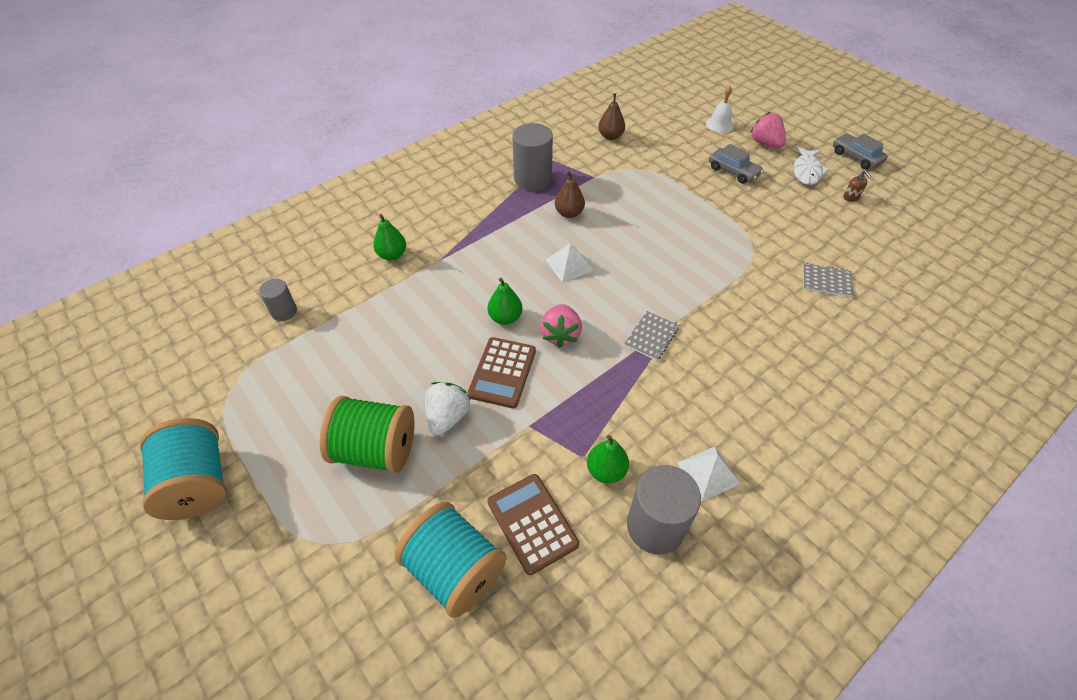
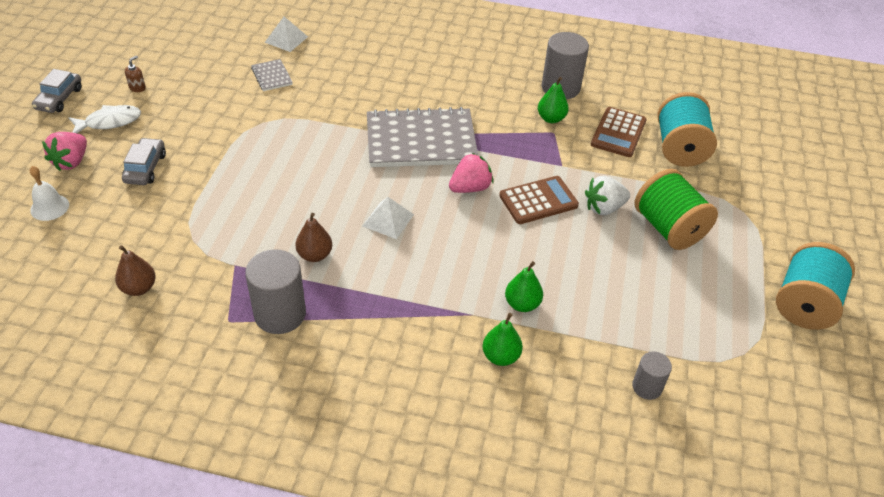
camera: 130 degrees left, 5 degrees down
(505, 318) = (487, 228): green pear -> green pear (522, 304)
(651, 336) = (421, 141): grey notebook -> grey notebook, size x2.35
(708, 473) = (503, 80): white pyramid -> white pyramid (286, 39)

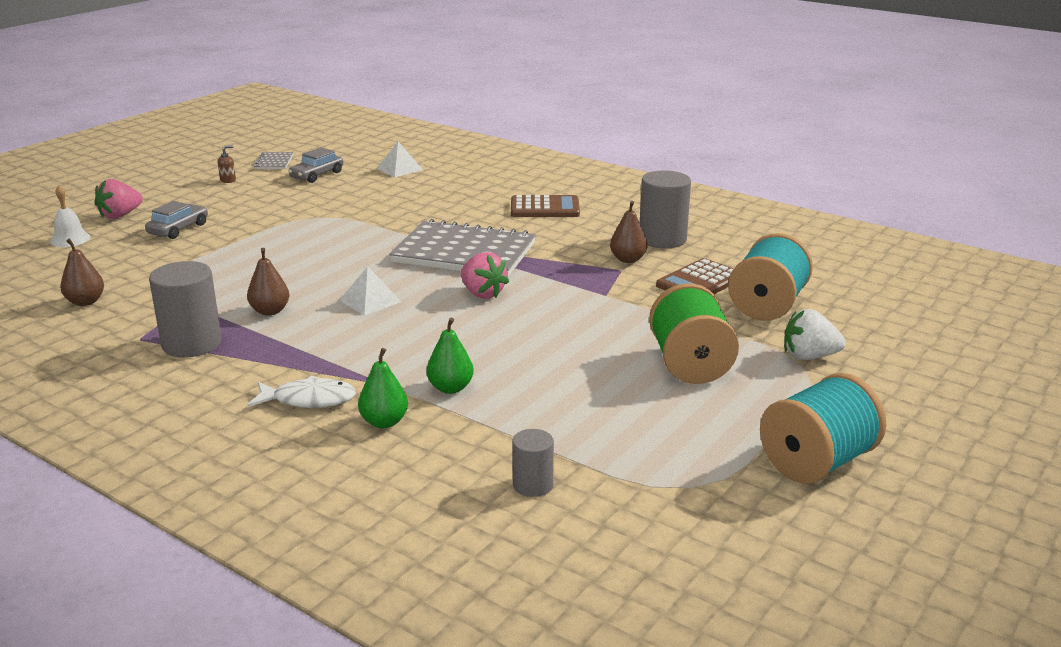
camera: 25 degrees right, 20 degrees down
(59, 99) = (154, 177): grey car -> grey car (317, 175)
(109, 122) = (180, 197): white fish -> white fish (309, 400)
(272, 76) = (359, 190): grey notebook -> grey notebook (274, 162)
(470, 188) = (482, 294): pink strawberry -> pink strawberry turned 60 degrees clockwise
(538, 201) = (550, 316): brown calculator -> brown calculator (545, 208)
(551, 119) = (628, 259): green pear -> brown pear
(604, 208) = (624, 334): white strawberry -> white strawberry (809, 356)

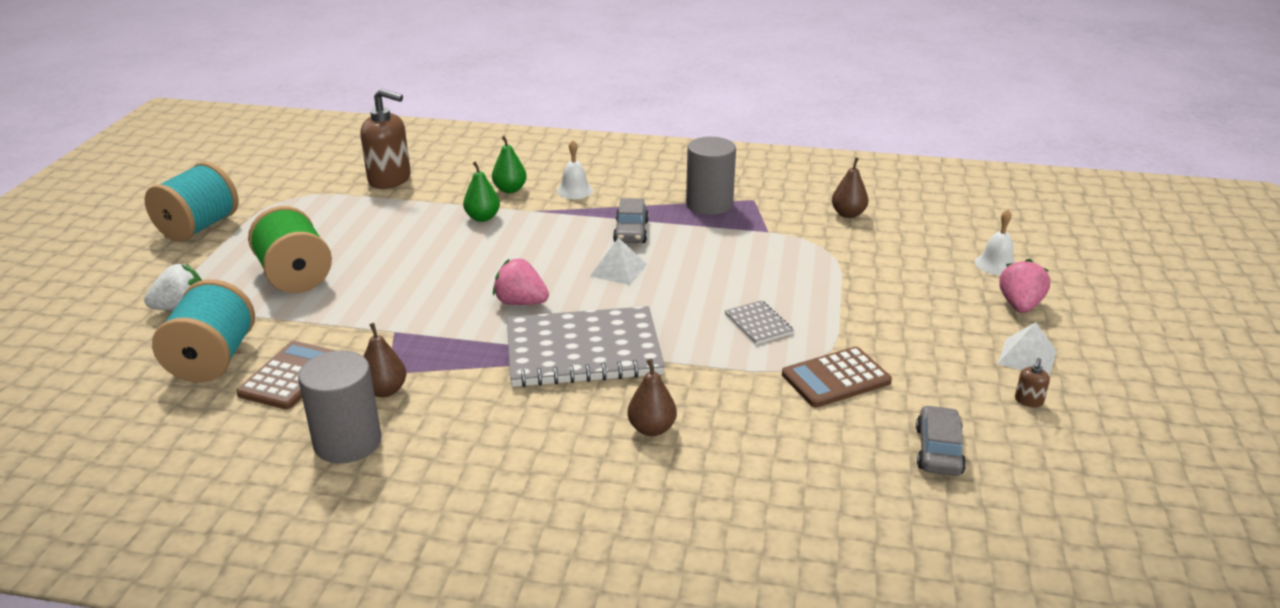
camera: 155 degrees right, 5 degrees up
(178, 229) = (925, 303): grey car -> grey car (631, 232)
(270, 311) = (691, 241): brown pear -> brown pear (652, 429)
(274, 162) = (1047, 465): grey notebook -> grey notebook (758, 324)
(309, 400) = (574, 190): white fish -> white bell
(399, 169) = (846, 509): white pyramid -> white pyramid (1027, 357)
(532, 485) = (390, 179): grey cylinder -> brown soap dispenser
(545, 208) = (541, 467): brown calculator -> brown calculator (835, 378)

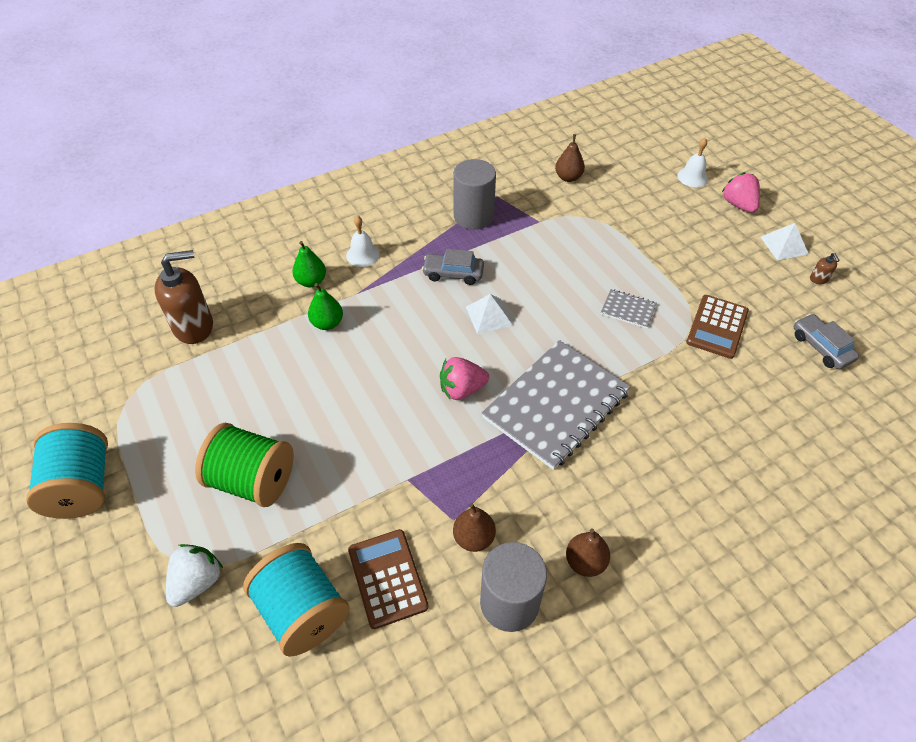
camera: 40 degrees left, 20 degrees up
(631, 232) = (453, 273): grey car -> grey car turned 135 degrees clockwise
(652, 429) = (672, 441): brown pear -> brown pear (585, 562)

